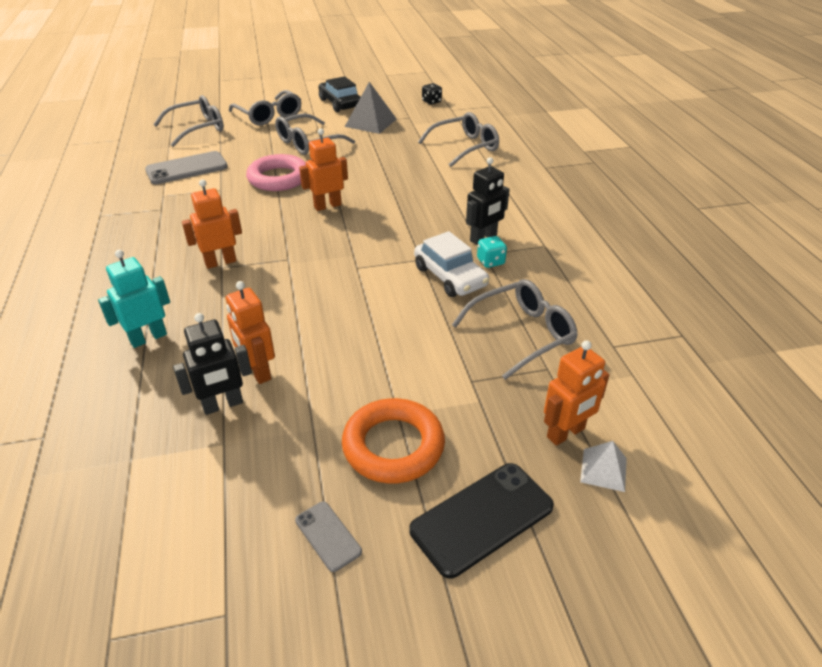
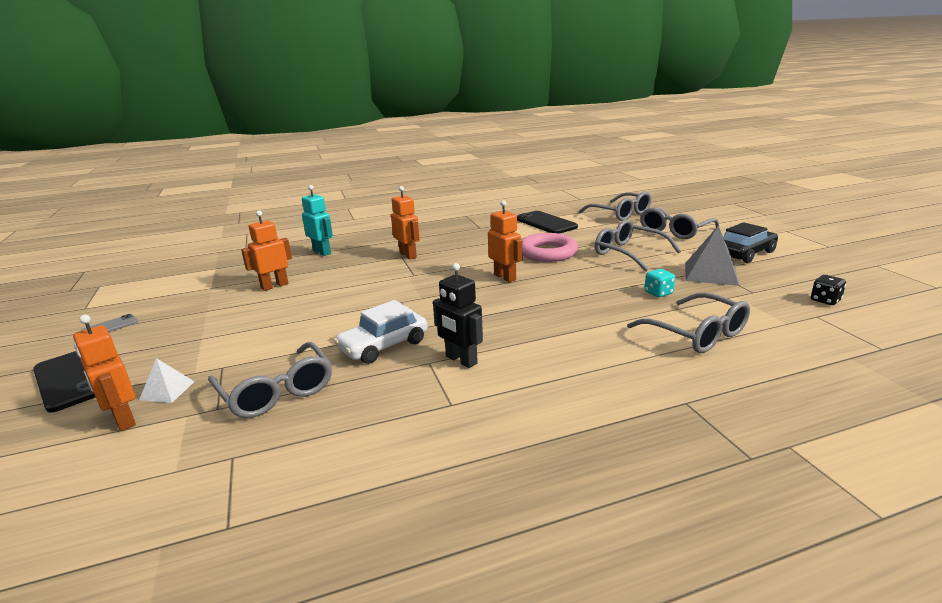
camera: 85 degrees right, 15 degrees down
(187, 168) = (546, 223): grey phone -> black phone
(223, 405) = (246, 281): black robot -> none
(393, 446) = (169, 339): orange ring -> none
(490, 261) = (412, 367): turquoise dice -> turquoise dice (658, 293)
(603, 470) = (63, 442): white pyramid -> white pyramid (167, 390)

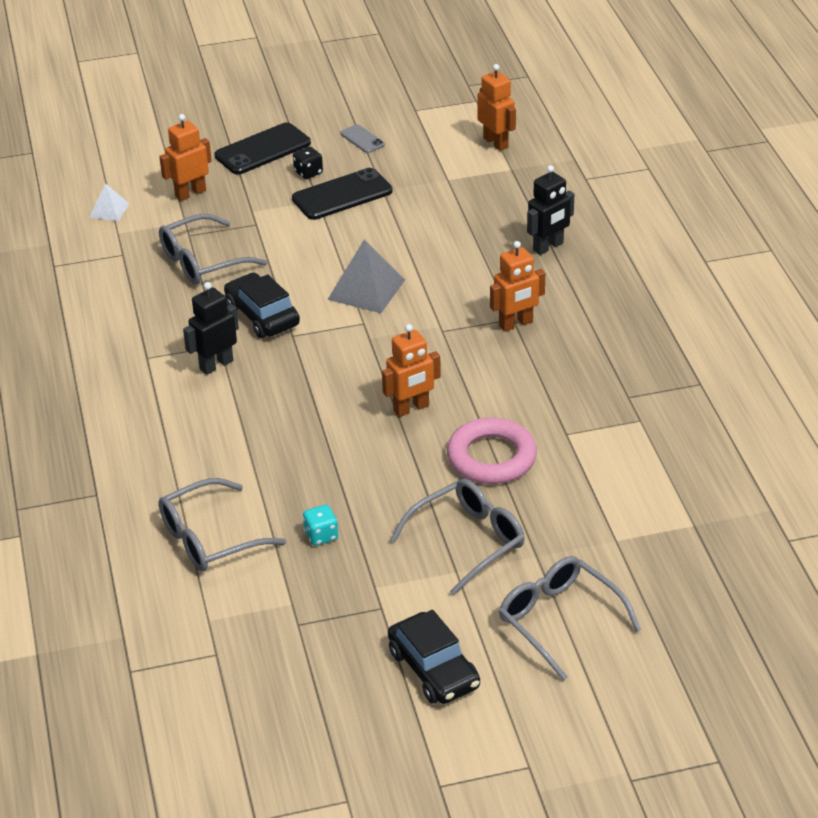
camera: 95 degrees right, 15 degrees up
(167, 390) = (226, 203): white pyramid -> white pyramid (109, 210)
(274, 286) = (438, 224): orange robot -> orange robot (496, 142)
(322, 252) = (548, 247): turquoise robot -> black robot
(383, 345) = (262, 315): white car -> black car
(546, 223) = (635, 473): black phone -> black phone (342, 195)
(620, 214) = (672, 575): grey glasses -> none
(710, 273) = (368, 604): grey pyramid -> grey pyramid (366, 289)
(825, 300) = (252, 682): black dice -> black dice (308, 172)

